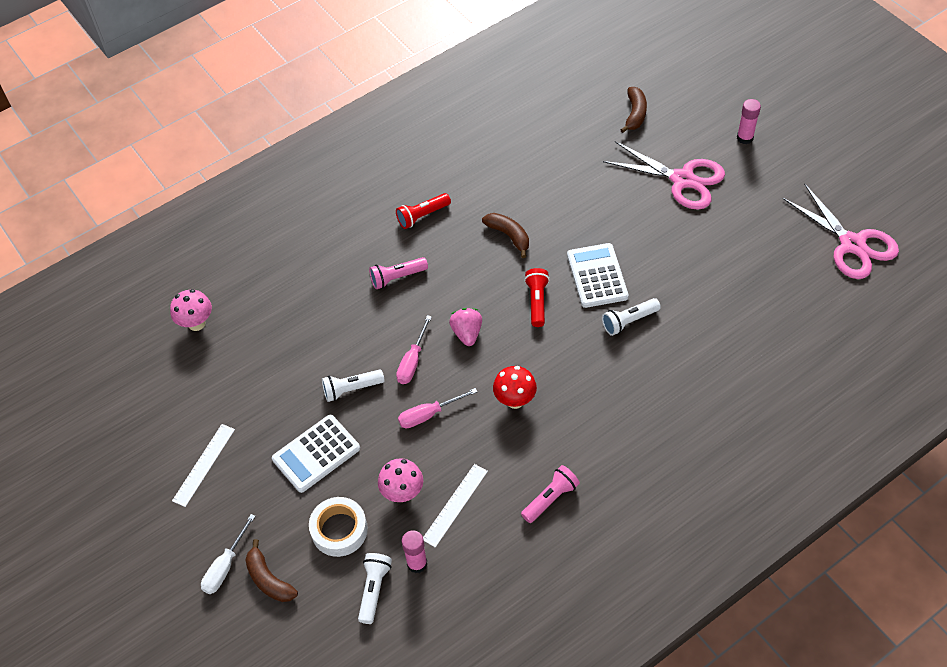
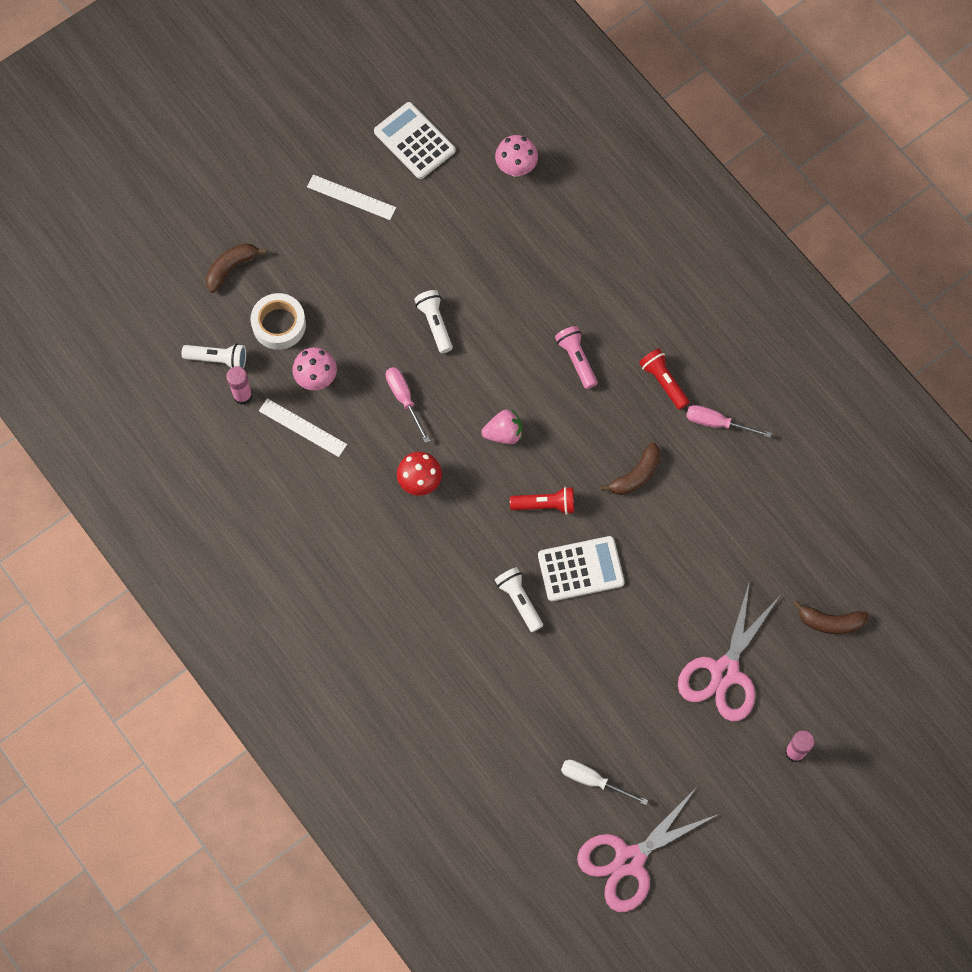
camera: 85 degrees right, 15 degrees up
(225, 566) = (246, 229): white screwdriver -> white screwdriver (593, 780)
(316, 454) = (361, 297): white calculator -> white calculator (414, 141)
(412, 361) = (468, 381): pink screwdriver -> pink screwdriver (717, 423)
(550, 498) = (307, 516): pink flashlight -> none

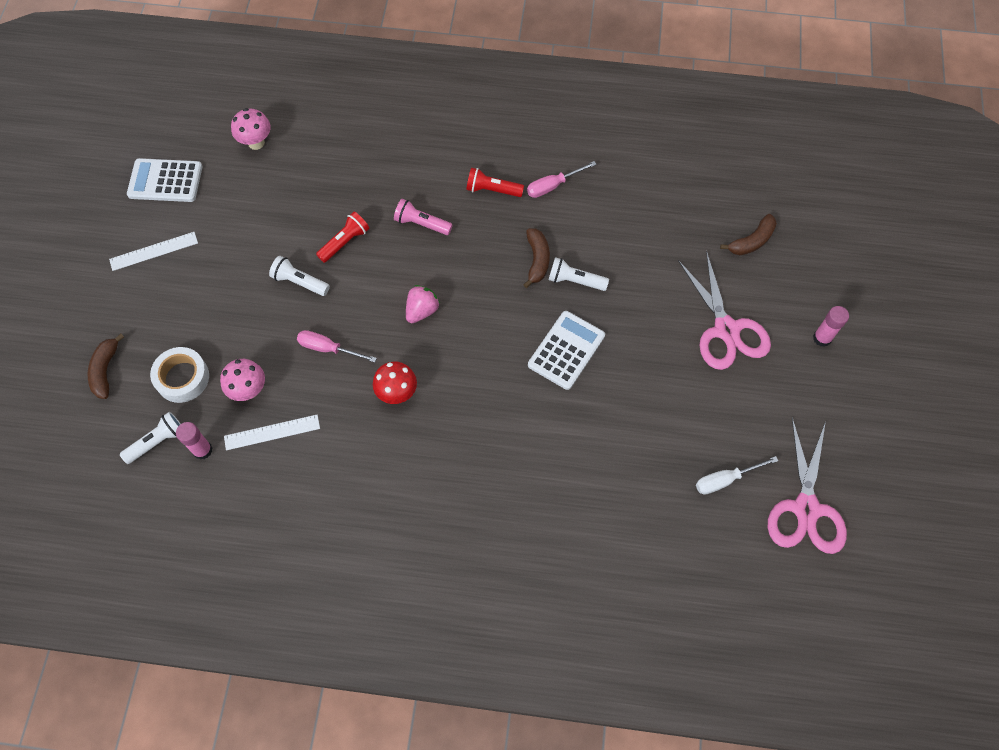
camera: 45 degrees left, 5 degrees down
(519, 600) = (548, 408): white flashlight -> white flashlight (575, 281)
(545, 505) = (499, 331): red flashlight -> red flashlight (345, 242)

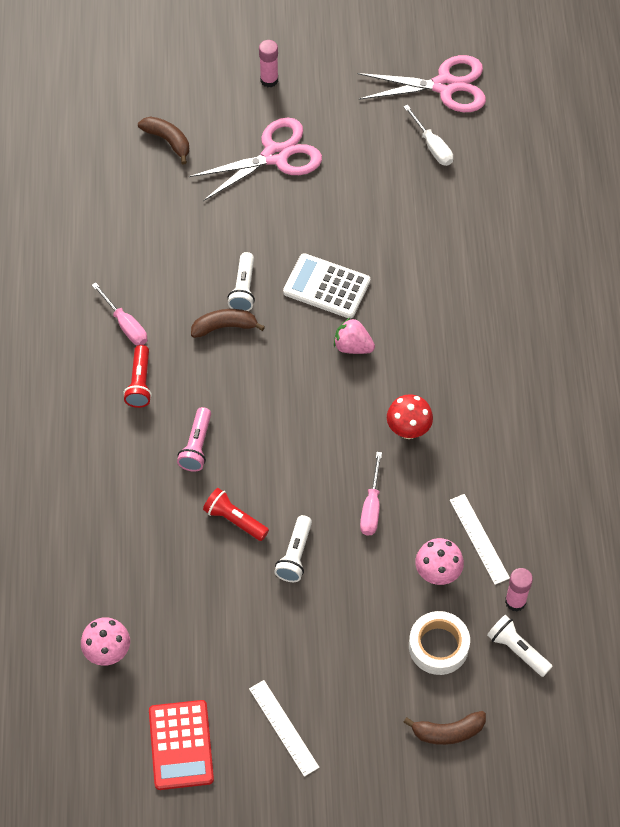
camera: 100 degrees left, 5 degrees down
(165, 181) = (181, 745): white calculator -> red calculator
(422, 310) = (307, 425): pink strawberry -> pink strawberry (353, 346)

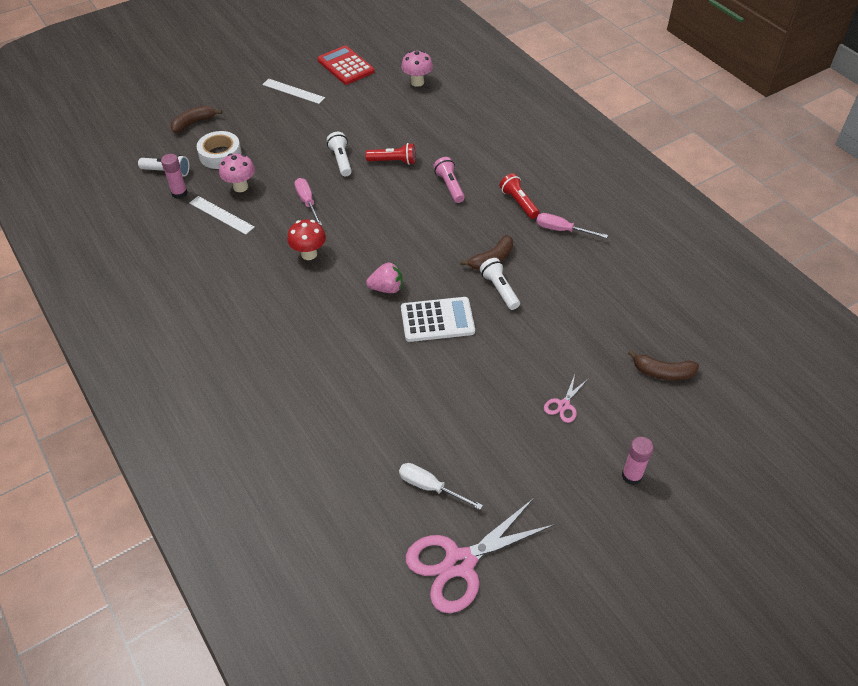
camera: 150 degrees right, 10 degrees down
(275, 155) = (563, 405): pink scissors -> pink scissors, size x0.45

